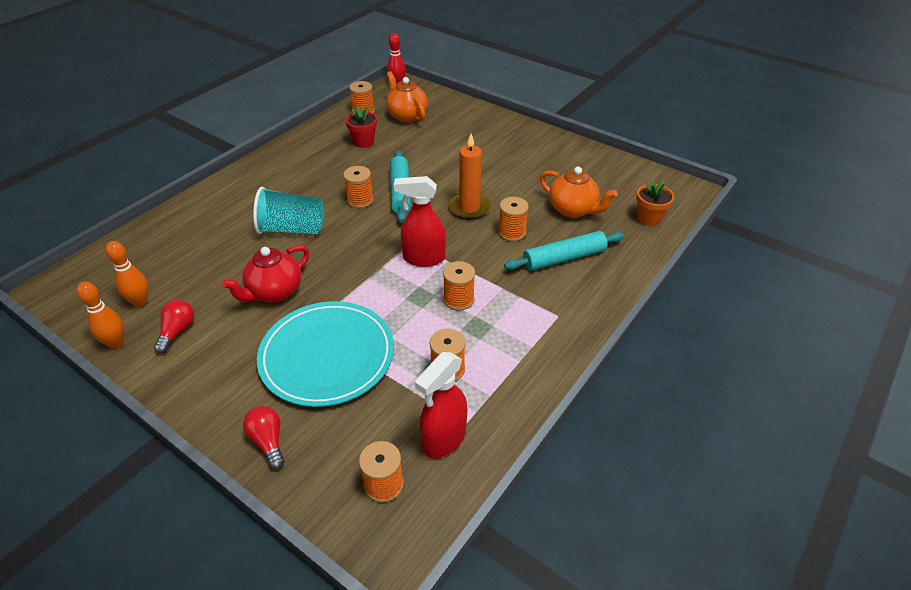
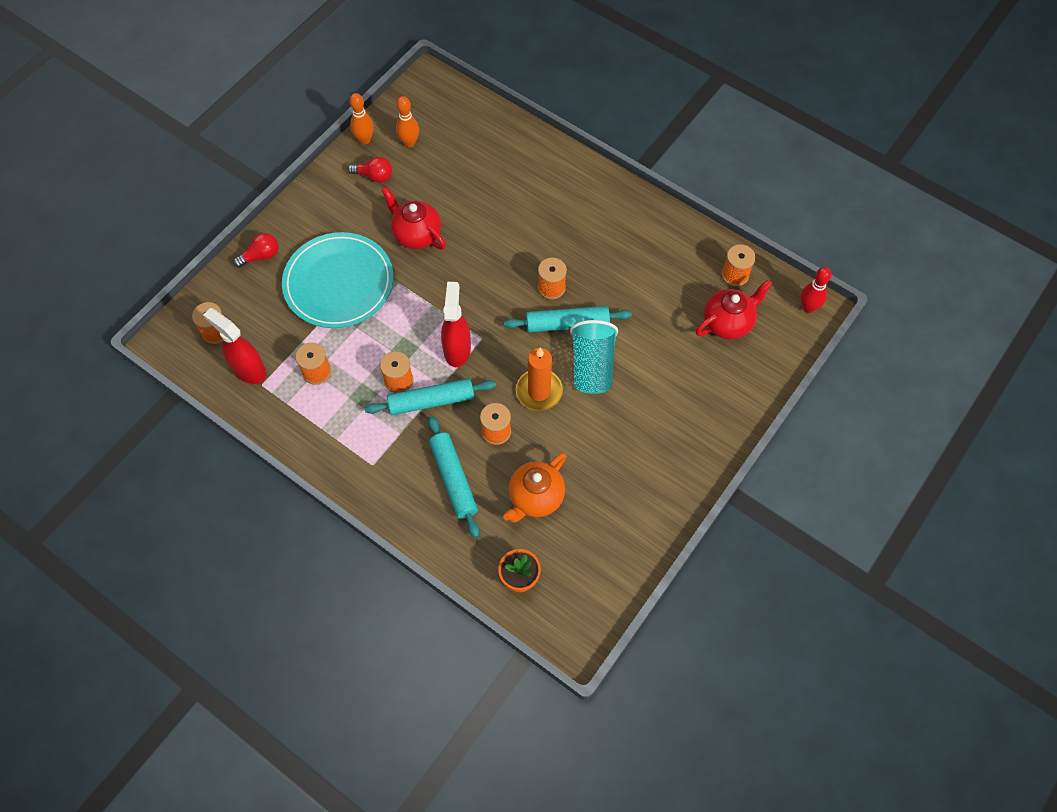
camera: 90 degrees right, 20 degrees up
(292, 229) = (504, 234): turquoise cup -> turquoise cup (592, 366)
(363, 142) = (665, 281): red flower pot -> none
(407, 116) = (728, 323): orange teapot -> red teapot
(482, 275) = (431, 401): none -> turquoise rolling pin

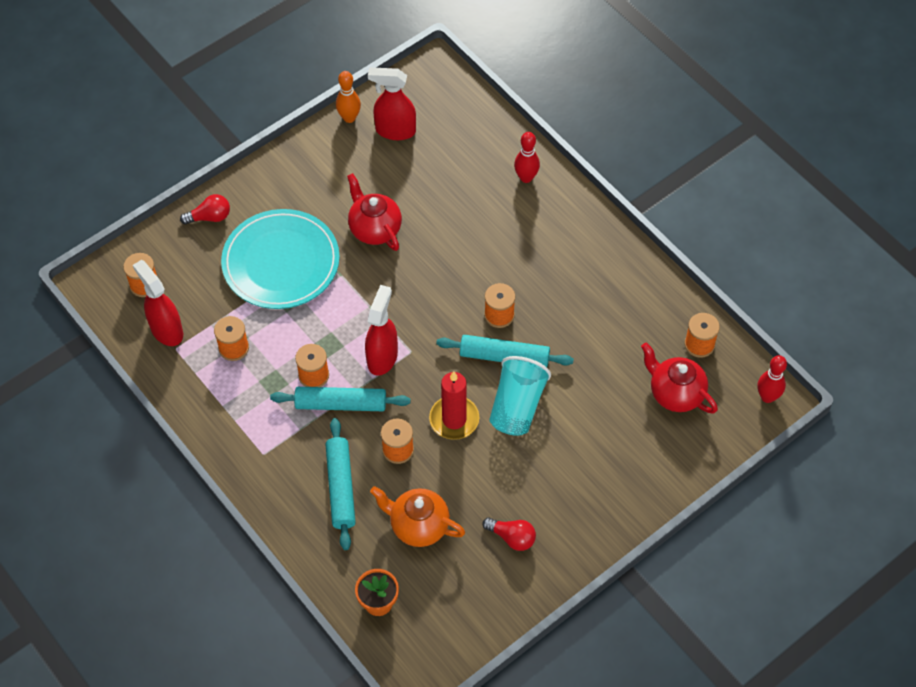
camera: 15 degrees right, 5 degrees down
(374, 176) = (348, 158): red light bulb -> red light bulb (512, 537)
(409, 143) = (395, 130): orange bowling pin -> red spray bottle
(535, 497) = (418, 526): orange teapot -> orange teapot turned 60 degrees clockwise
(539, 160) = (526, 177): none -> red bowling pin
(539, 391) = (454, 419): orange candle -> red candle
(728, 323) = (675, 393): red teapot -> red teapot turned 120 degrees counterclockwise

